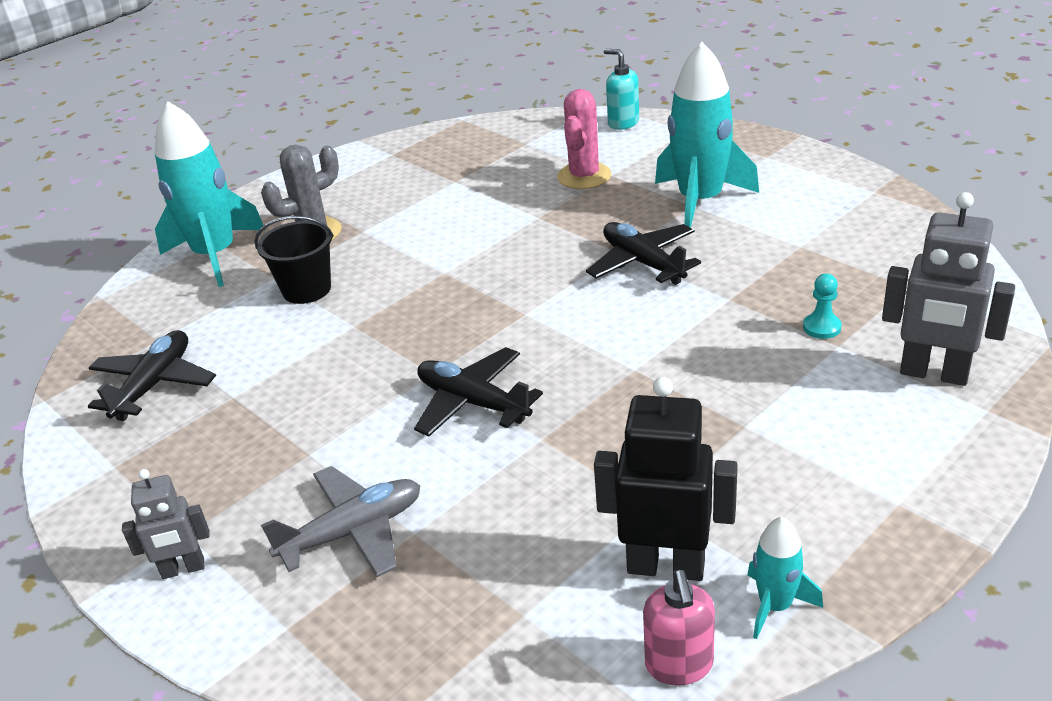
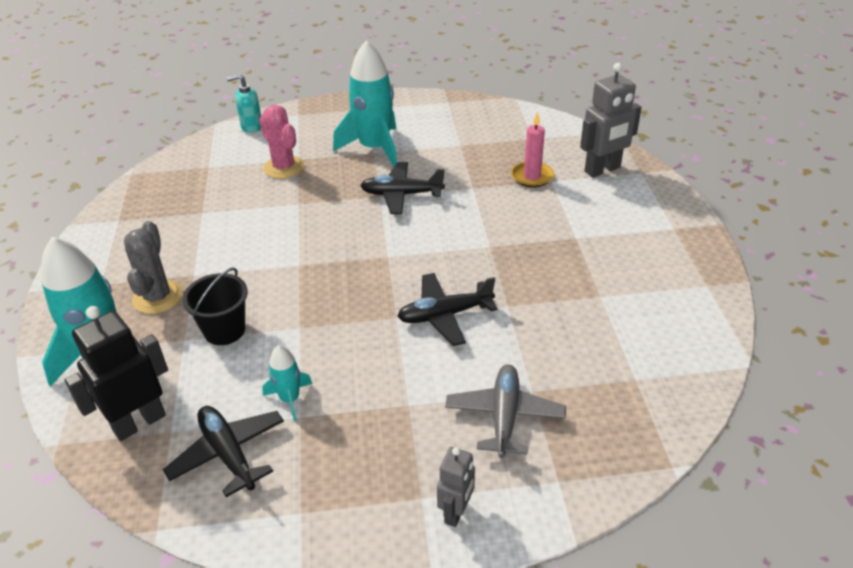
camera: 55 degrees left, 5 degrees up
(666, 566) = (647, 314): black robot -> black robot (139, 422)
(679, 665) = (714, 345): pink soap dispenser -> none
(775, 605) = (702, 296): turquoise rocket -> turquoise rocket (290, 399)
(821, 327) = (532, 176): turquoise pawn -> pink candle

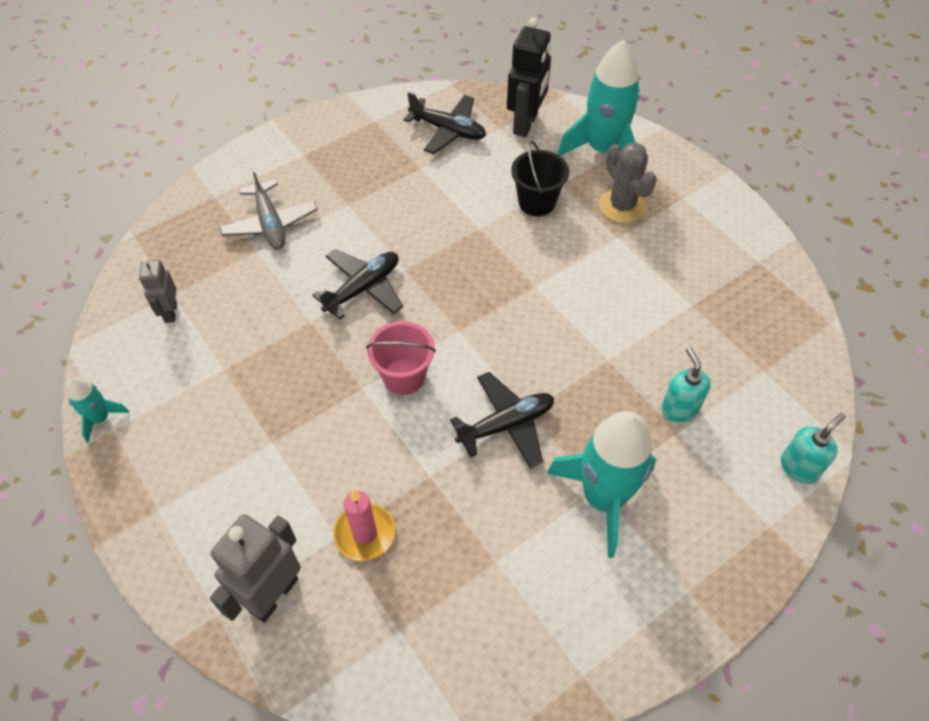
camera: 150 degrees right, 15 degrees up
(284, 167) = (679, 409): pink cactus -> turquoise soap dispenser
(290, 399) = (437, 175): turquoise rocket -> turquoise rocket (100, 418)
(453, 242) = (404, 376): none -> pink bucket
(456, 512) = (276, 155): grey robot -> grey robot (170, 312)

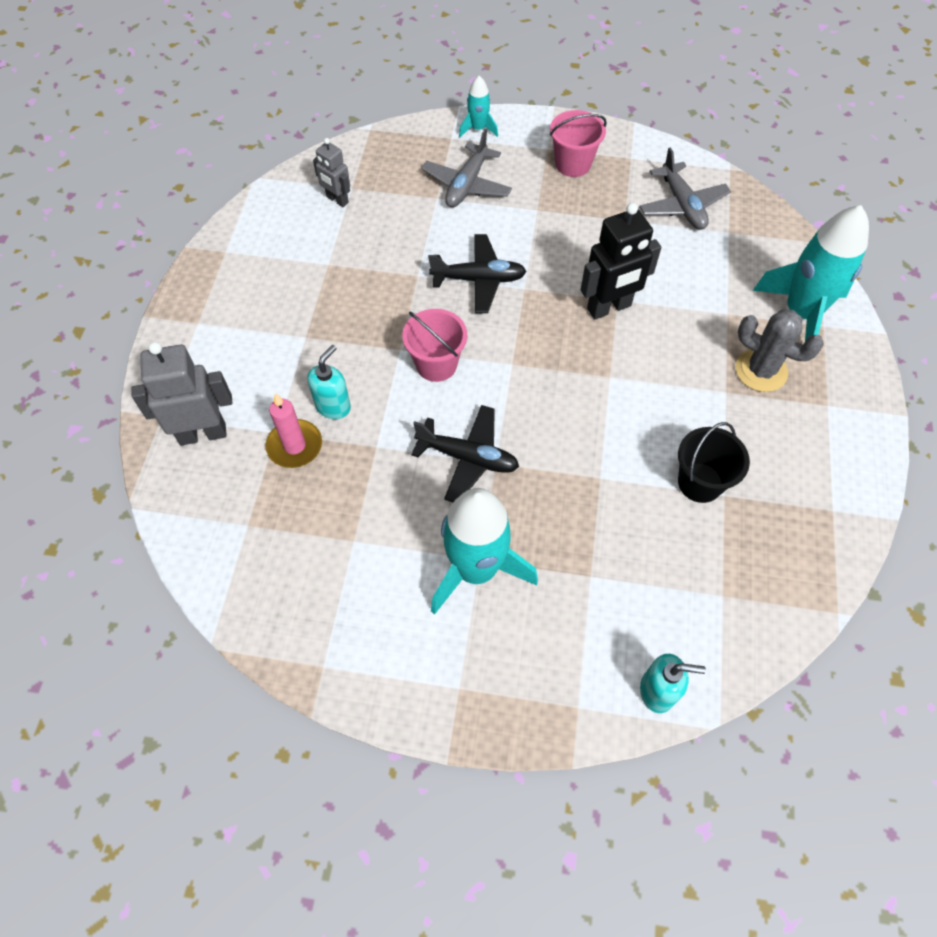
camera: 45 degrees right, 5 degrees up
(100, 418) = (226, 238): turquoise rocket -> turquoise rocket (478, 129)
(170, 312) = (337, 200): grey robot -> grey robot turned 90 degrees counterclockwise
(336, 153) = (573, 164): none -> pink bucket
(448, 130) = (682, 205): black plane -> grey plane
(526, 124) = (756, 244): black robot -> black robot (609, 308)
(536, 202) = (689, 314): black bucket -> black bucket (700, 482)
(622, 206) = (761, 370): grey cactus -> grey cactus turned 75 degrees counterclockwise
(679, 409) = (613, 561): turquoise soap dispenser -> turquoise soap dispenser (333, 406)

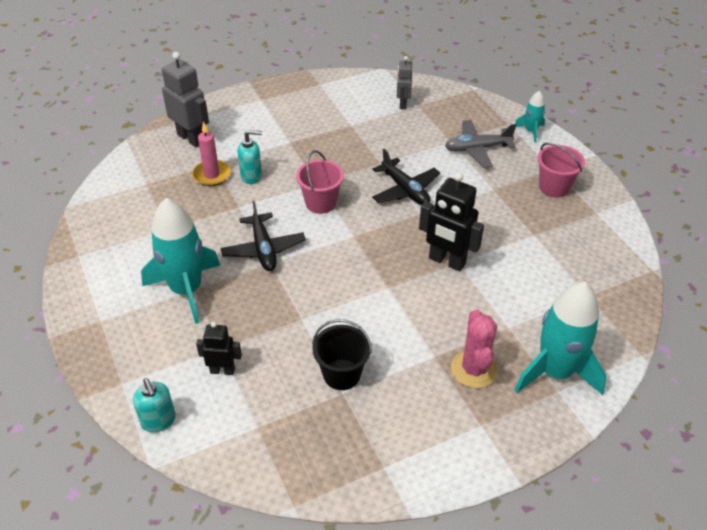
camera: 55 degrees right, 15 degrees down
(625, 591) = (222, 370): none -> black robot
(682, 205) = (583, 258): grey plane -> none
(761, 370) = (474, 369): grey cactus -> pink cactus

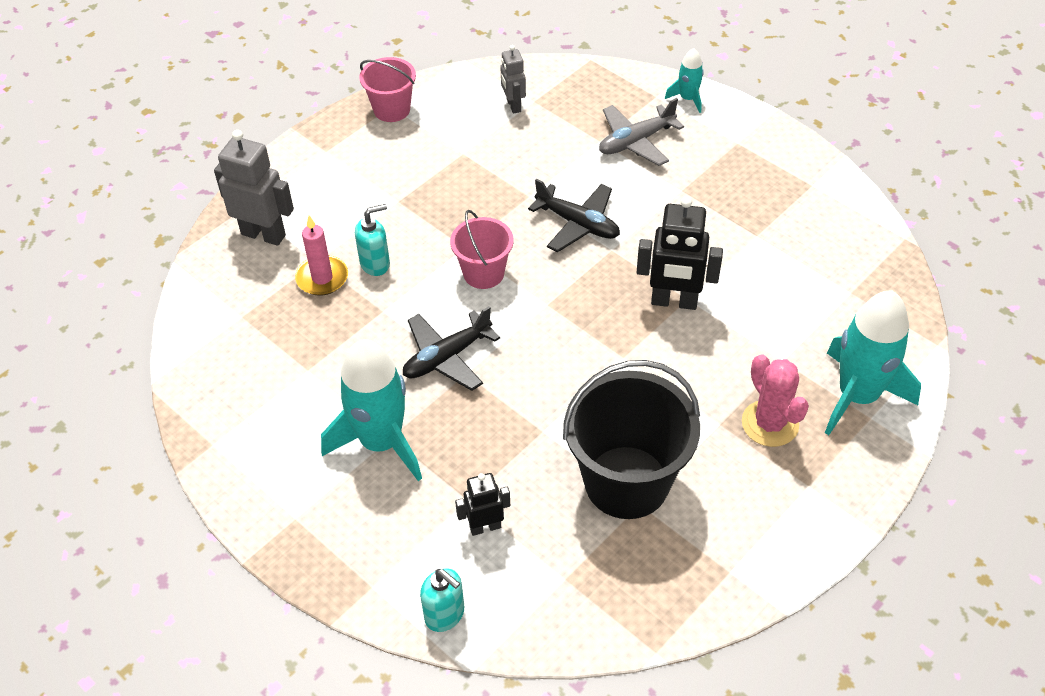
camera: 20 degrees left, 5 degrees up
(263, 249) = (447, 357): black plane -> black plane turned 90 degrees clockwise
(341, 374) = (626, 482): black bucket -> black bucket, size x1.82
(554, 187) = (750, 166): pink bucket -> pink bucket (392, 109)

